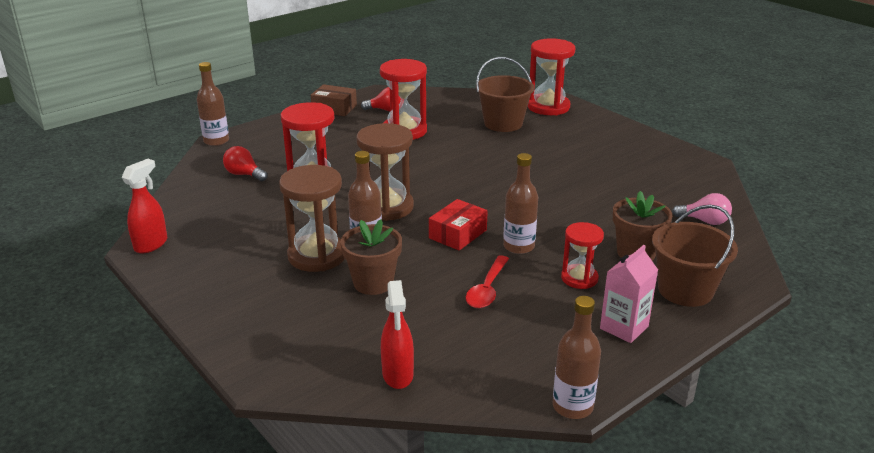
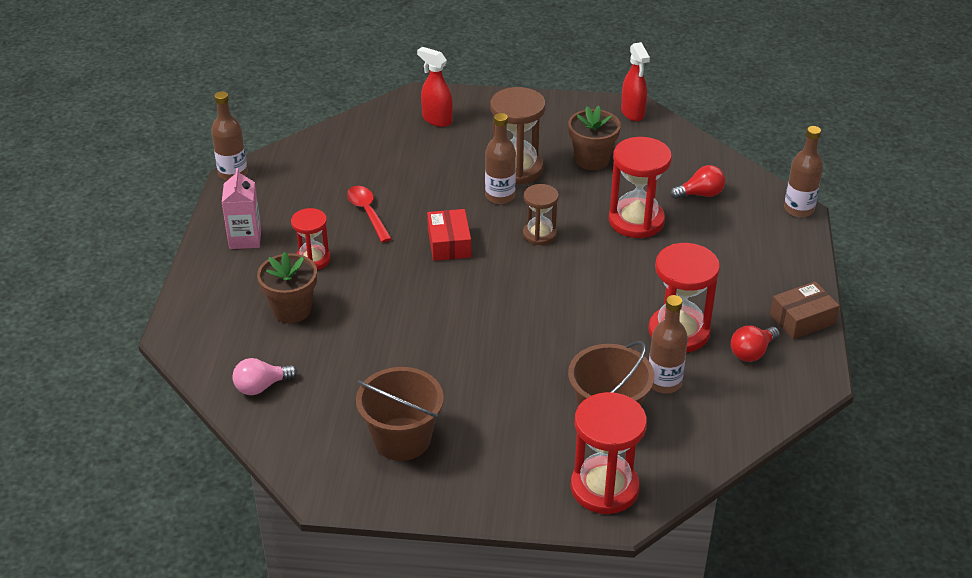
camera: 135 degrees right, 10 degrees up
(373, 283) = (448, 173): brown flower pot -> brown flower pot (592, 160)
(387, 207) = (539, 234): brown hourglass -> brown hourglass, size x0.60
(398, 375) = (351, 135): red spray bottle -> red spray bottle (437, 119)
(518, 246) = (389, 260): brown bottle -> brown bottle (664, 383)
(685, 290) = (224, 295): brown bucket -> brown bucket (402, 439)

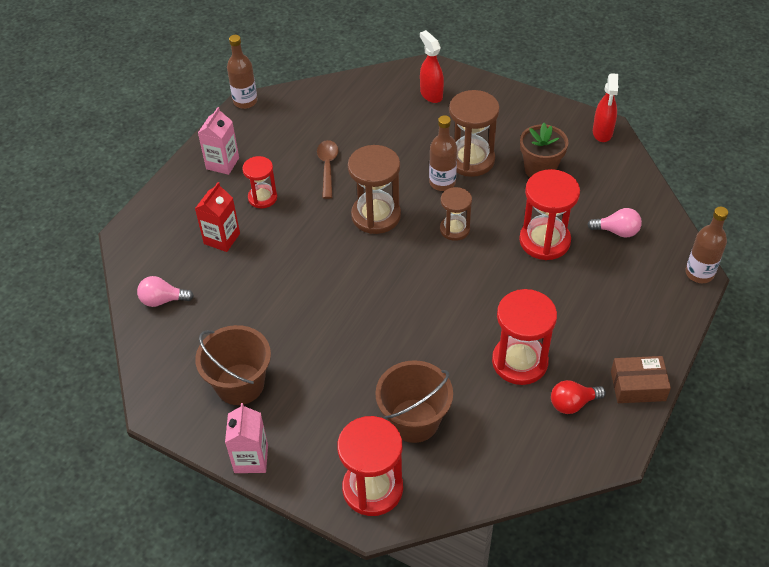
camera: 25 degrees right, 10 degrees up
(291, 310) = (222, 238): brown flower pot -> red carton
(367, 213) = (327, 167): red spoon -> brown spoon
(449, 244) = (376, 215): red box -> brown hourglass
(459, 503) = (251, 459): none -> pink carton
(664, 383) = (479, 407): brown bottle -> none
(700, 194) = (617, 231): red light bulb -> pink light bulb

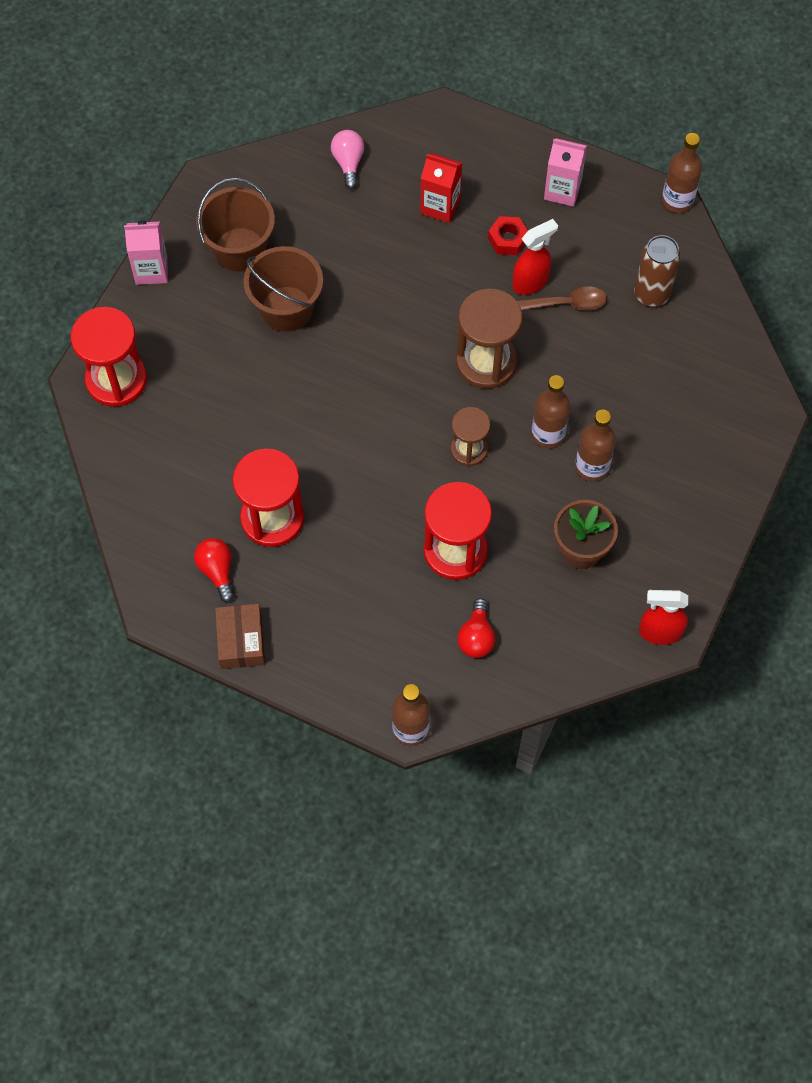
camera: 85 degrees right, 15 degrees up
(262, 198) = (508, 239): red hourglass -> red nut
(325, 120) = (651, 294): none -> brown can
(414, 420) = (195, 414): brown bucket -> brown bucket (286, 309)
(431, 94) = (715, 416): red spray bottle -> red spray bottle (530, 282)
(471, 160) = (592, 467): brown hourglass -> brown bottle
(617, 231) = (476, 637): pink light bulb -> red light bulb

